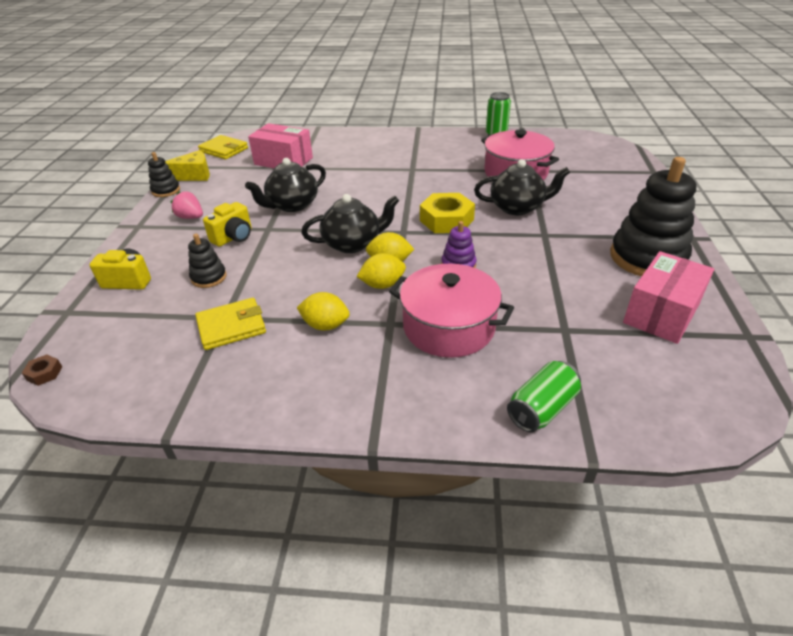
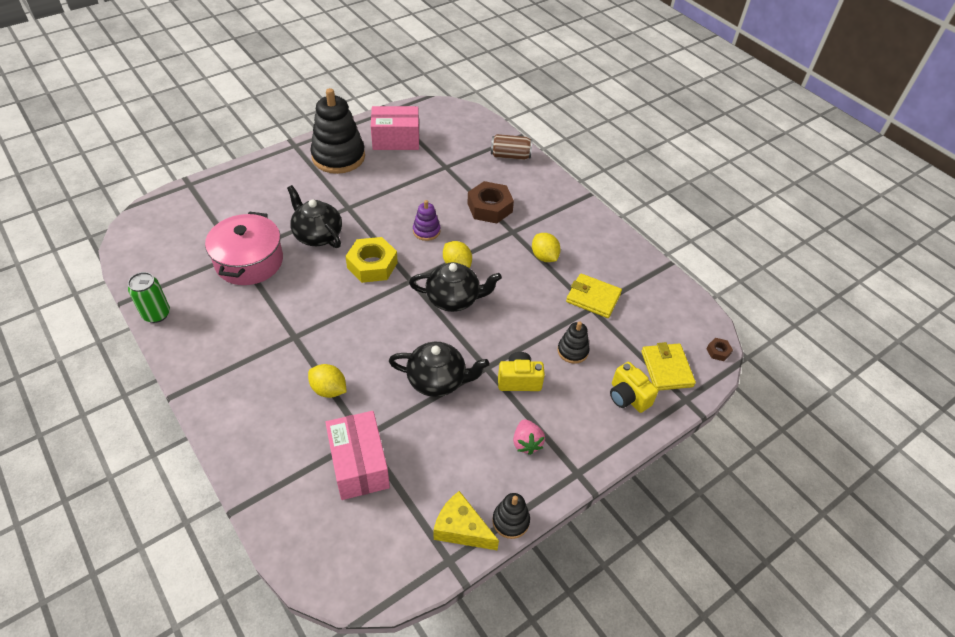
camera: 135 degrees left, 10 degrees up
(224, 150) = (379, 563): yellow wallet -> yellow wallet (666, 369)
(353, 243) = (454, 299): black teapot -> black teapot turned 150 degrees clockwise
(382, 285) = (483, 255): yellow lemon -> yellow lemon (329, 389)
(449, 327) = (489, 207): pink pot -> brown nut
(541, 408) = (510, 156): green can -> brown can

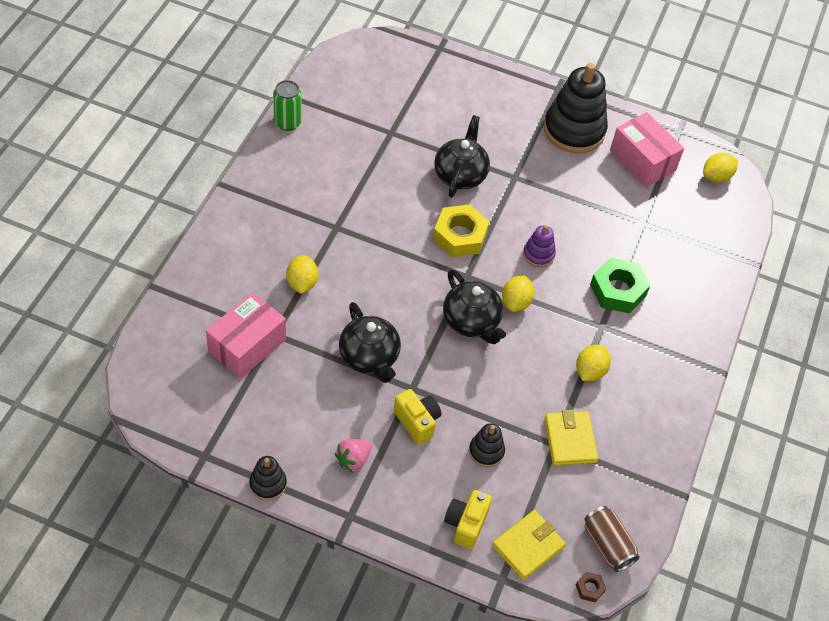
camera: 55 degrees right, 5 degrees up
(249, 261) = (389, 146): pink pot -> none
(440, 115) = (716, 177): none -> yellow lemon
(461, 529) = (237, 450): yellow cheese -> none
(489, 207) = (618, 290): brown nut -> green nut
(510, 156) = (713, 270): brown can -> brown can (607, 545)

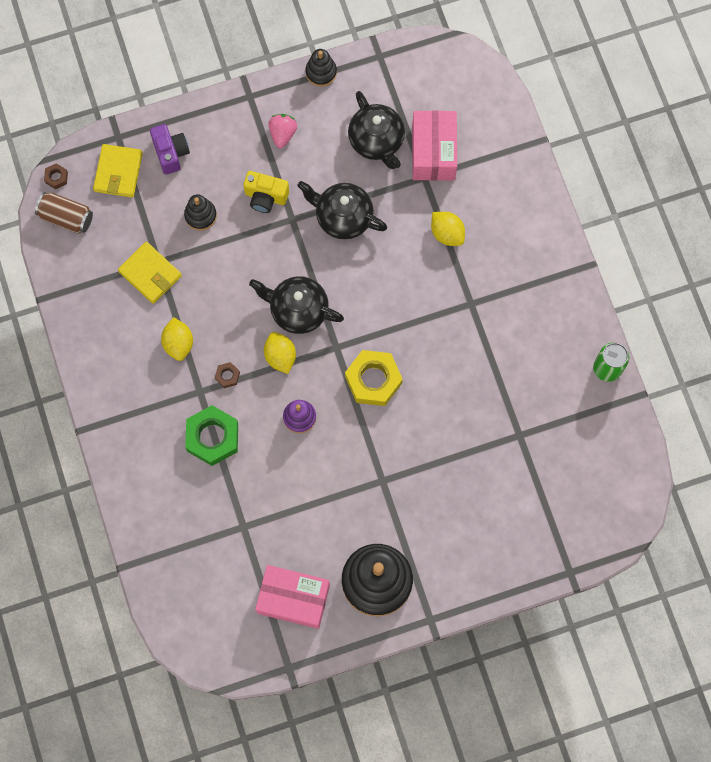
camera: 145 degrees right, 20 degrees up
(460, 174) = (426, 442): black teapot -> black teapot (377, 141)
(466, 524) = (171, 153): yellow camera -> purple camera
(570, 320) = (227, 376): none -> brown nut
(716, 177) = (218, 639): yellow lemon -> none

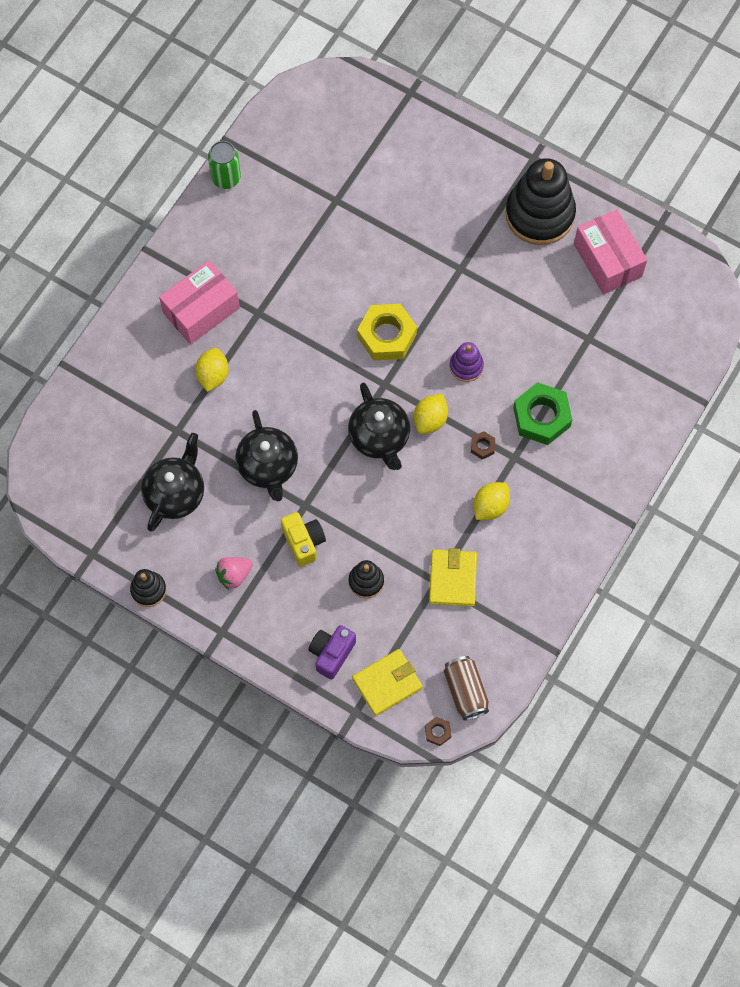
camera: 130 degrees left, 5 degrees down
(433, 152) = (148, 440): pink box -> pink box (201, 310)

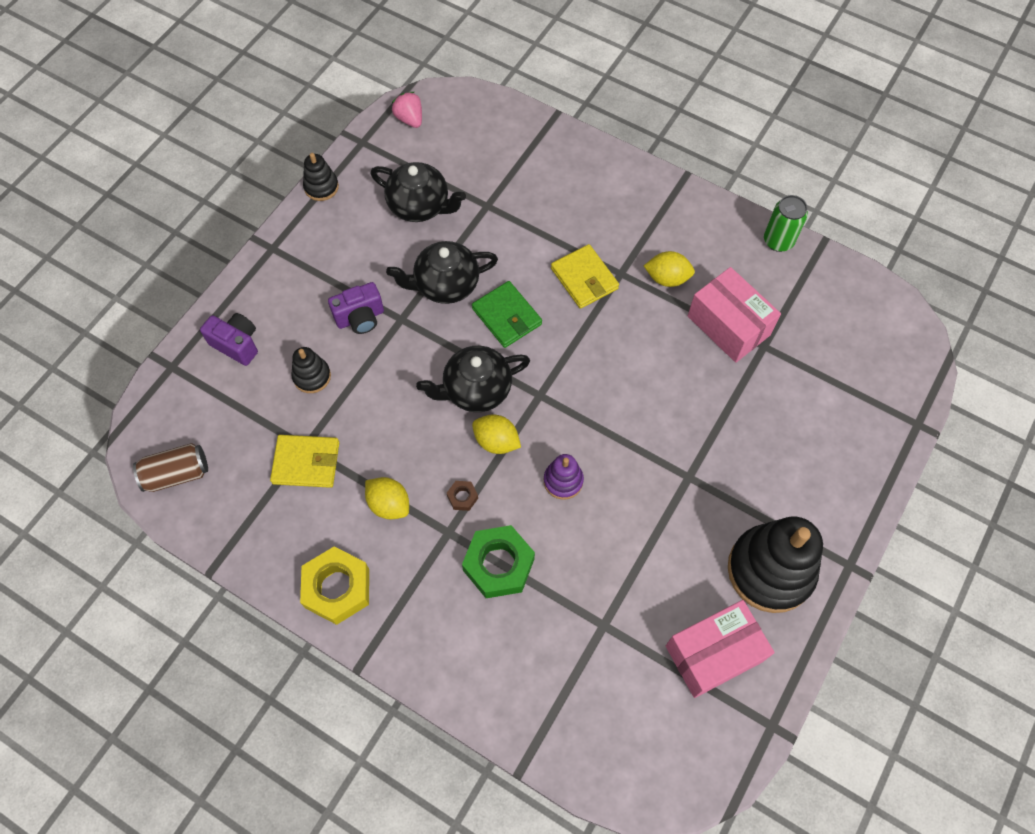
camera: 90 degrees right, 5 degrees down
(201, 310) = (621, 222): pink box -> pink box (728, 325)
(213, 375) = (547, 234): yellow lemon -> yellow lemon (667, 278)
(234, 575) = (330, 257): pink strawberry -> pink strawberry (409, 119)
(303, 412) = (507, 316): none -> green wallet
(303, 542) = (360, 318): yellow camera -> purple camera
(386, 336) = (598, 397): yellow nut -> yellow nut (337, 588)
(387, 683) = (197, 396): yellow wallet -> yellow wallet (584, 278)
(437, 732) = (136, 445): brown nut -> none

